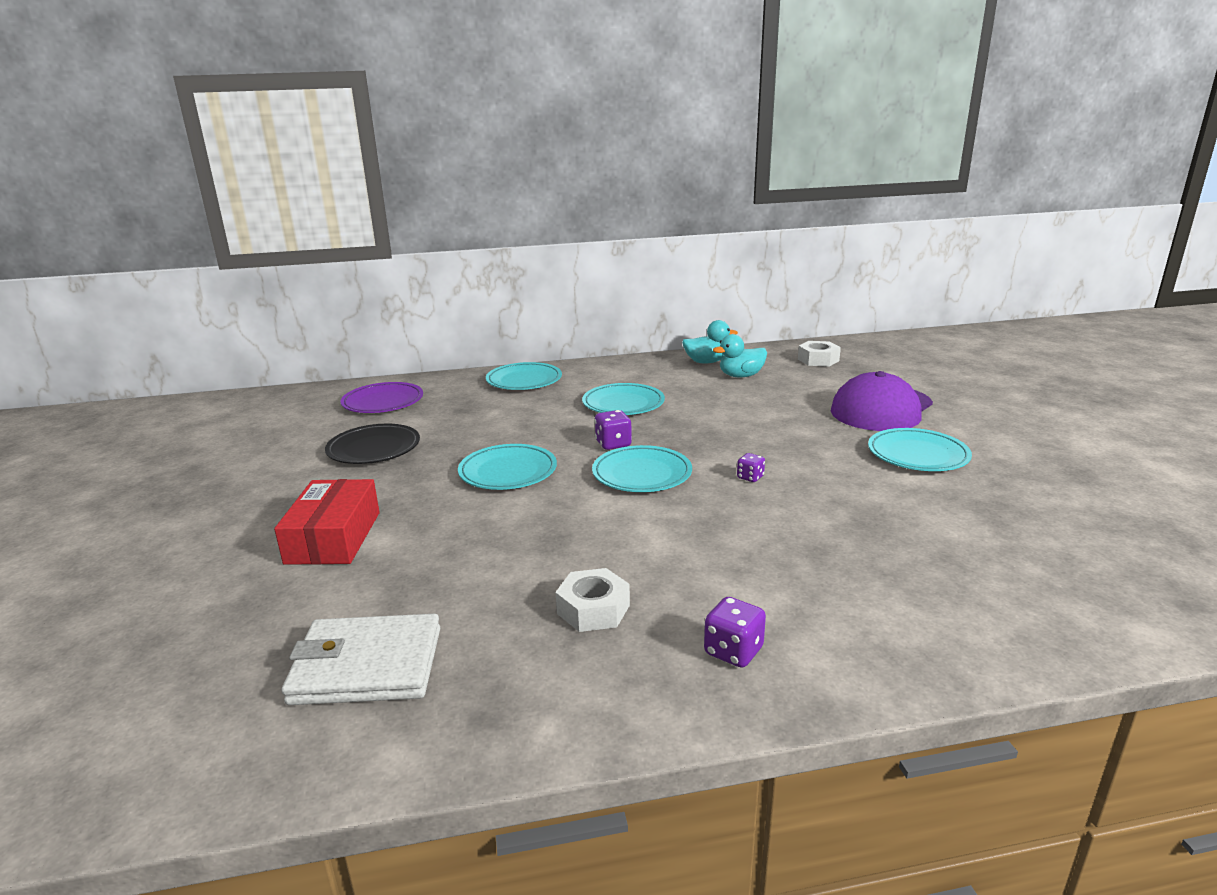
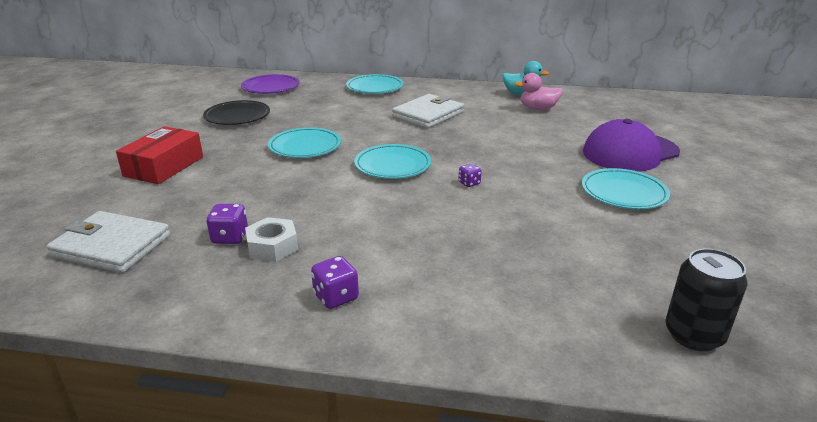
camera: 20 degrees right, 5 degrees up
(613, 444) = (393, 141): purple dice -> purple dice (230, 237)
(623, 404) = (428, 115): turquoise plate -> white wallet
(741, 376) = (538, 109): turquoise duck -> pink duck
(818, 360) = (615, 106): white nut -> none
(1121, 590) = (693, 335): none -> black can

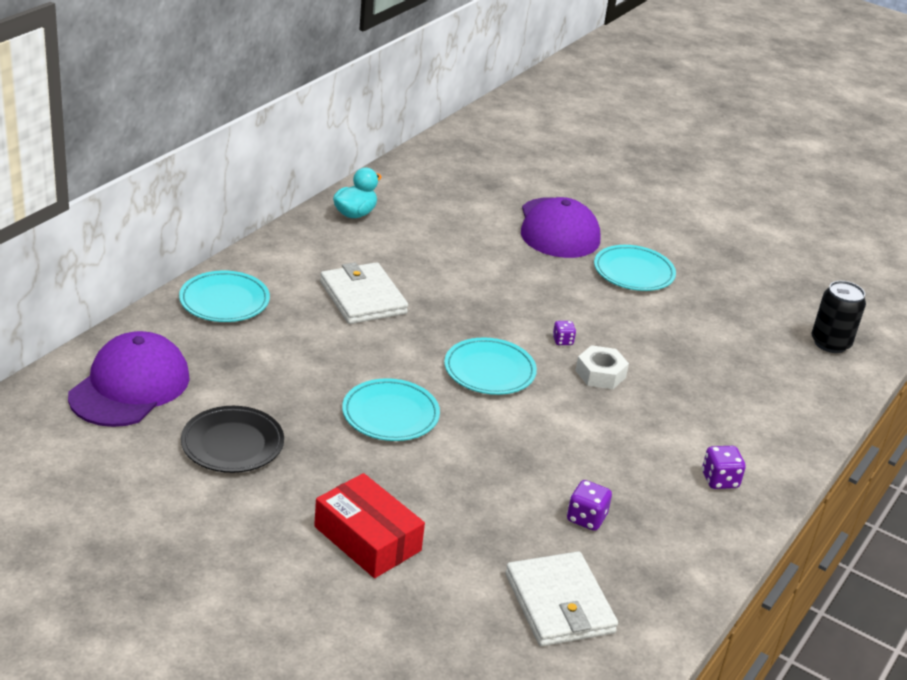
camera: 70 degrees left, 5 degrees up
(112, 246) = (559, 603): white wallet -> white wallet turned 60 degrees counterclockwise
(271, 87) = (130, 386): purple plate -> purple cap
(272, 246) = (619, 495): white nut -> white nut (600, 374)
(538, 109) = (409, 224): pink duck -> none

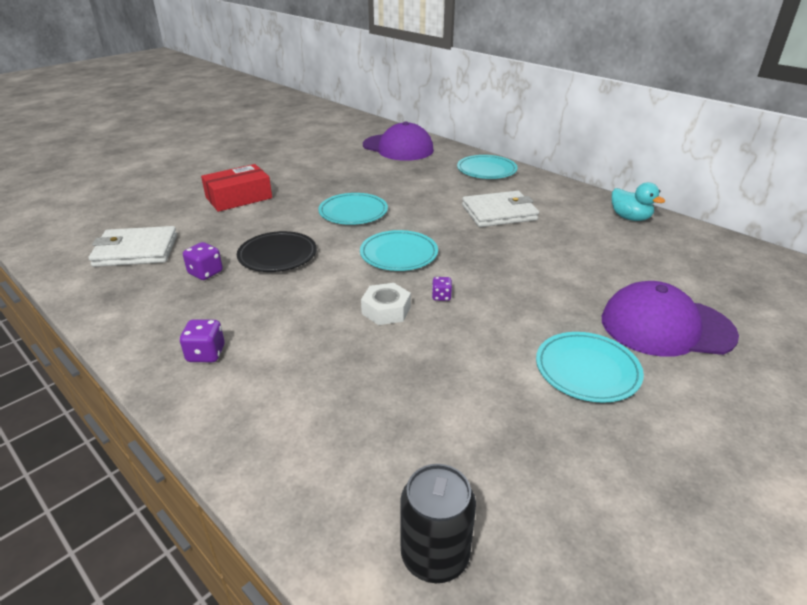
camera: 105 degrees right, 0 degrees up
(232, 444) = (339, 169): black plate -> black plate (277, 255)

